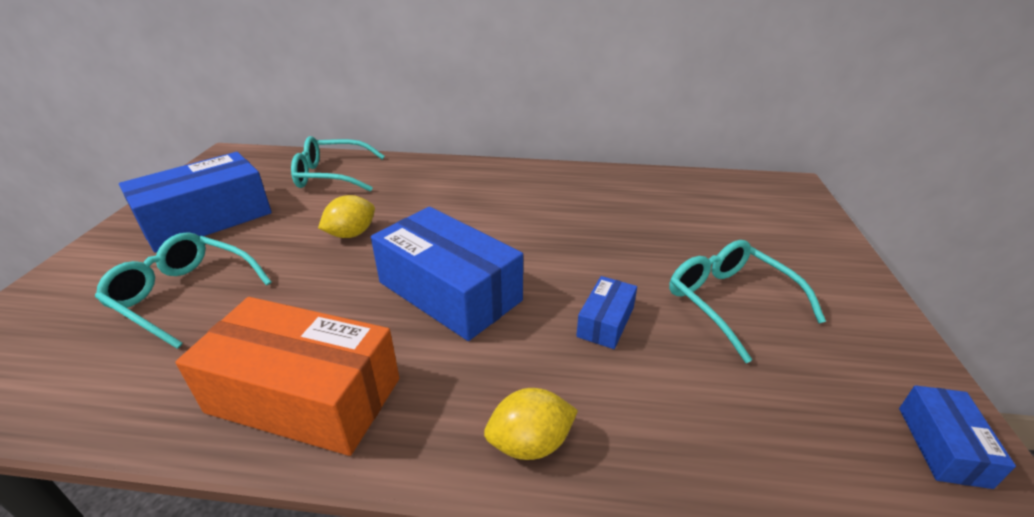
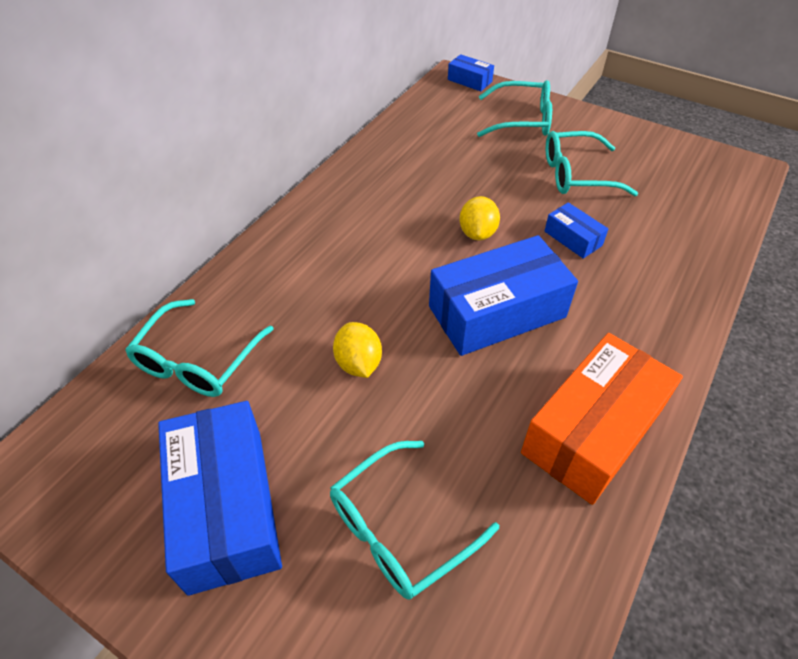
camera: 65 degrees left, 15 degrees up
(530, 443) = (672, 314): yellow lemon -> yellow lemon (477, 233)
(781, 241) = (522, 120): none -> turquoise glasses
(942, 446) = (710, 163): blue box -> blue box (469, 81)

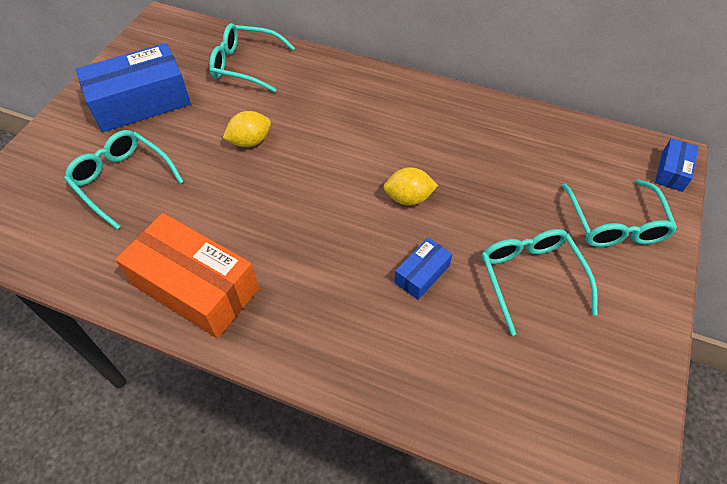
camera: 80 degrees right, 5 degrees up
(497, 312) = (312, 218): blue box -> none

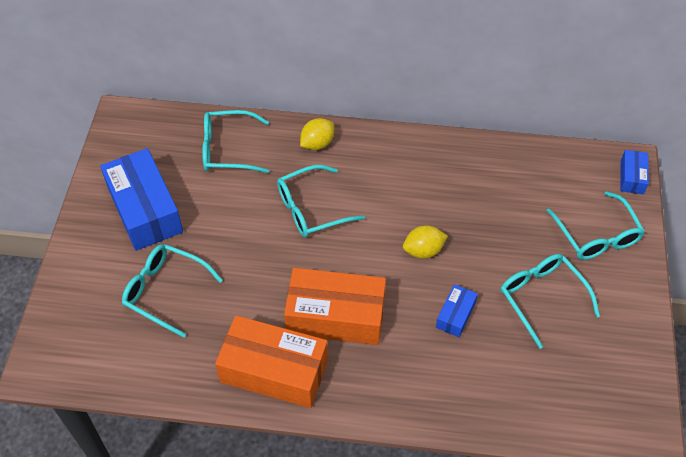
camera: 15 degrees left, 0 degrees up
(141, 102) = (145, 210): blue box -> blue box turned 75 degrees counterclockwise
(250, 141) = (265, 227): yellow lemon -> yellow lemon (317, 144)
(286, 244) = (335, 316): none -> orange box
(305, 133) = (311, 209): none -> turquoise glasses

